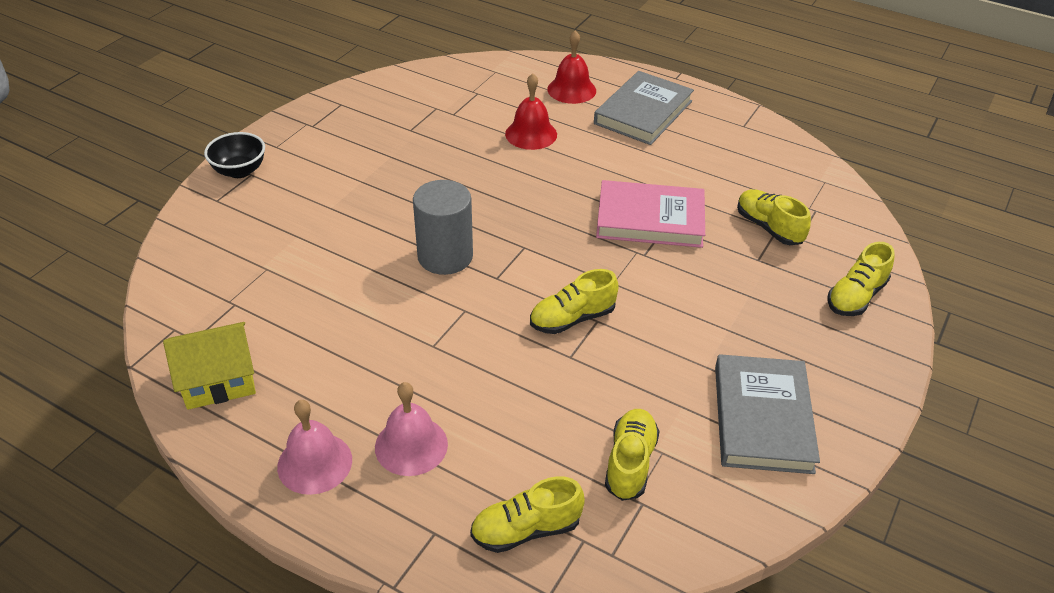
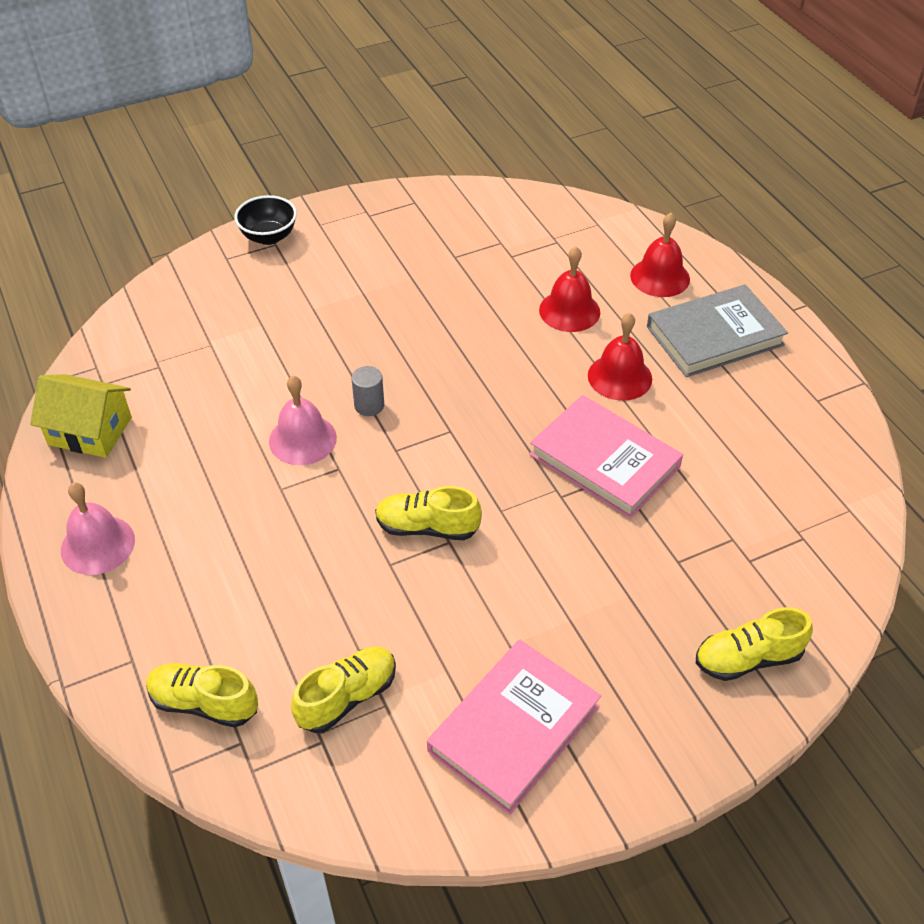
camera: 35 degrees right, 5 degrees up
(411, 445) = (182, 572): pink bell -> pink bell (302, 439)
(445, 256) = (369, 405): grey cylinder -> grey cylinder, size x0.50
(607, 162) = (619, 377): none -> red bell
(762, 418) = (514, 729): grey book -> pink book
(768, 227) = (726, 532): yellow shoe -> none

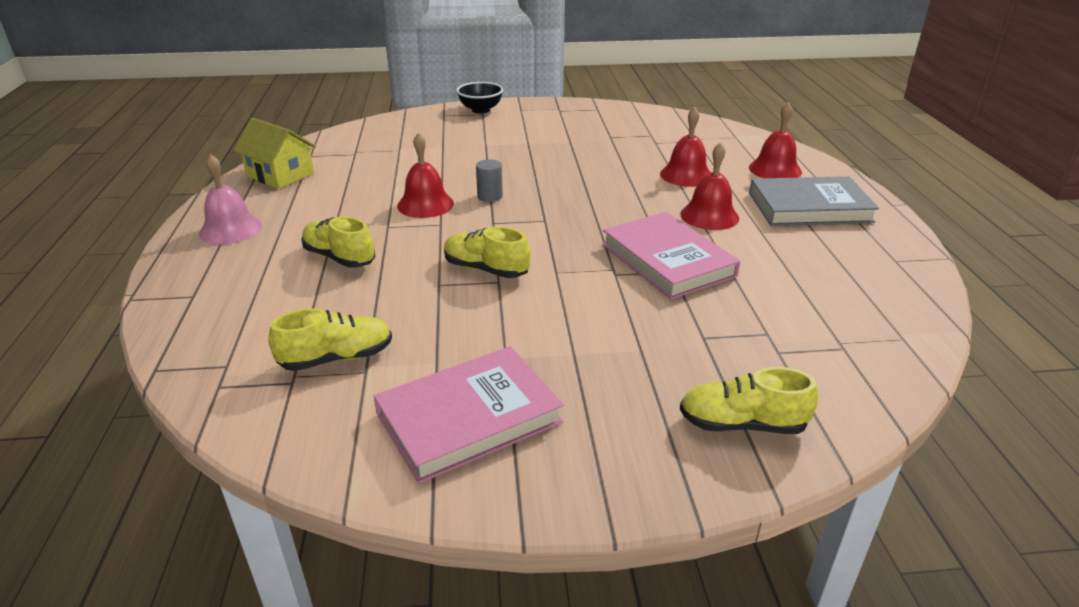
camera: 20 degrees right, 15 degrees down
(204, 703) = (221, 333): yellow shoe -> yellow shoe (339, 257)
(302, 439) = (425, 204): pink bell -> red bell

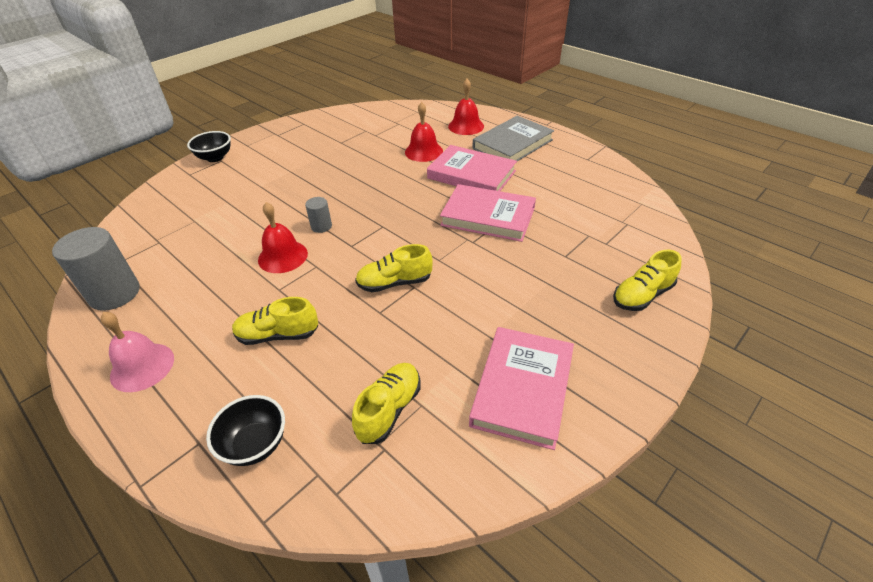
camera: 40 degrees left, 10 degrees up
(220, 319) = (255, 444): none -> black bowl
(280, 175) = (114, 293): yellow house -> grey cylinder
(709, 216) = (471, 174): red bell -> pink book

